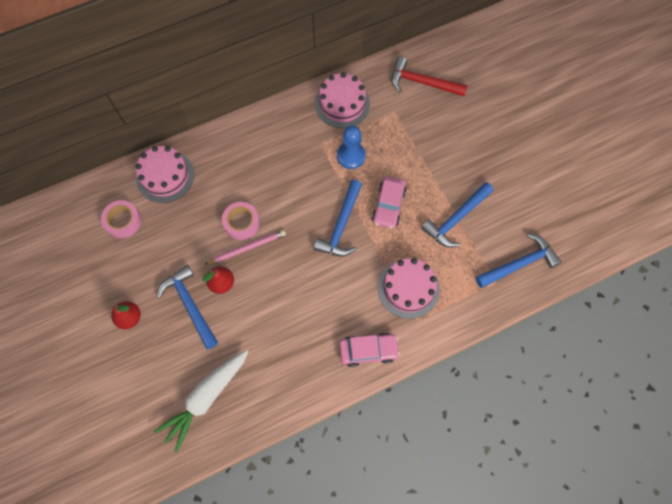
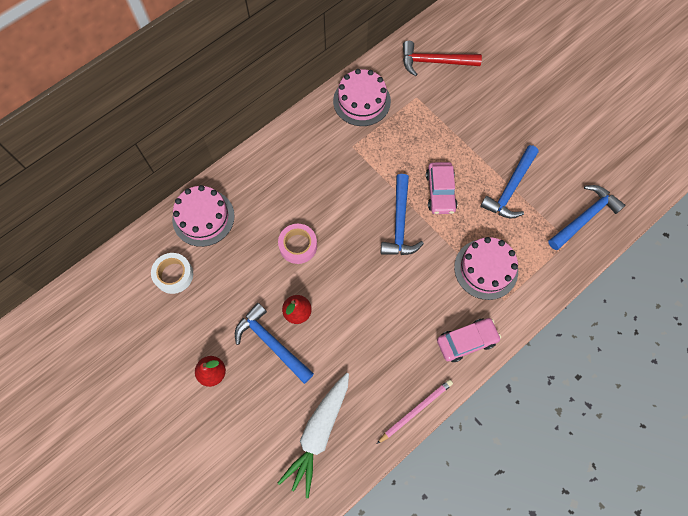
camera: 15 degrees left, 0 degrees up
(123, 221) = (174, 275): pink tape -> white tape
(247, 248) = (312, 269): pink pencil -> pink pencil (415, 410)
(351, 156) = (387, 151): blue pawn -> none

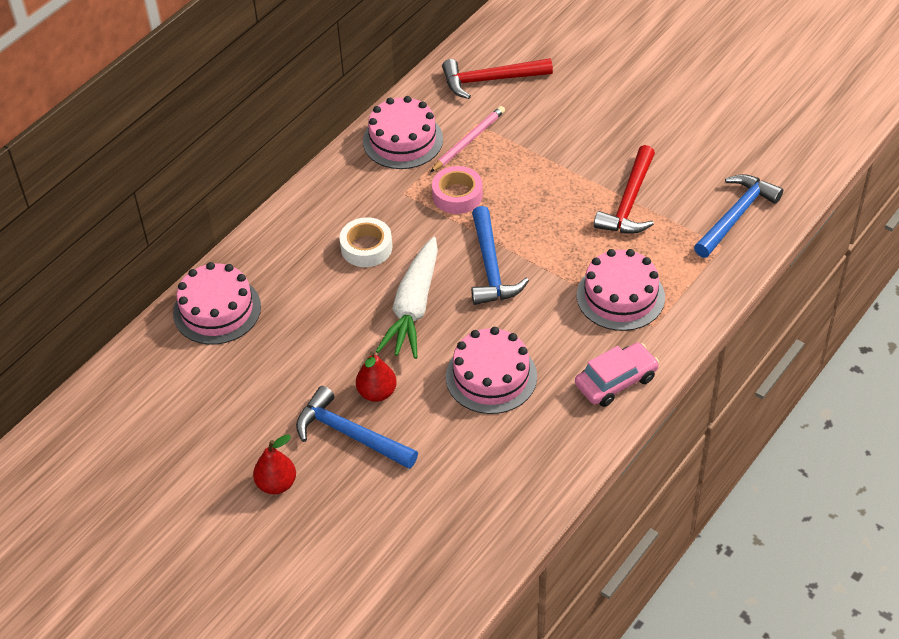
camera: 10 degrees left, 20 degrees down
(174, 275) = (192, 383): white tape -> white tape (366, 247)
(298, 245) = (358, 317): pink tape -> pink tape (457, 195)
(318, 434) = (442, 524): white carrot -> white carrot (413, 308)
(379, 317) = (491, 376): none -> pink cake
(415, 410) = (568, 471): pink pencil -> pink pencil (468, 141)
(440, 192) = (536, 222): pink car -> none
(510, 189) = (629, 202): blue hammer -> red hammer

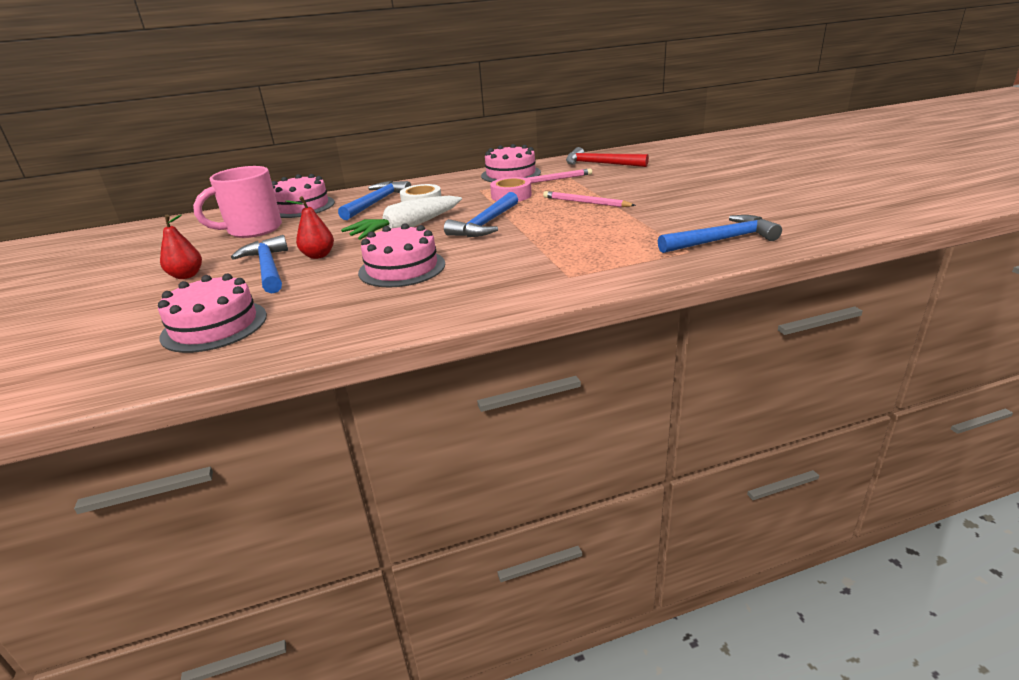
camera: 35 degrees right, 20 degrees down
(226, 380) = (253, 230): none -> pink mug
(307, 266) = (376, 202): none -> blue hammer
(554, 184) = (585, 202): none -> pink pencil
(616, 381) = (491, 295): pink car -> none
(620, 296) = (562, 256): pink cake -> pink cake (214, 326)
(629, 202) = (633, 218): red hammer -> none

